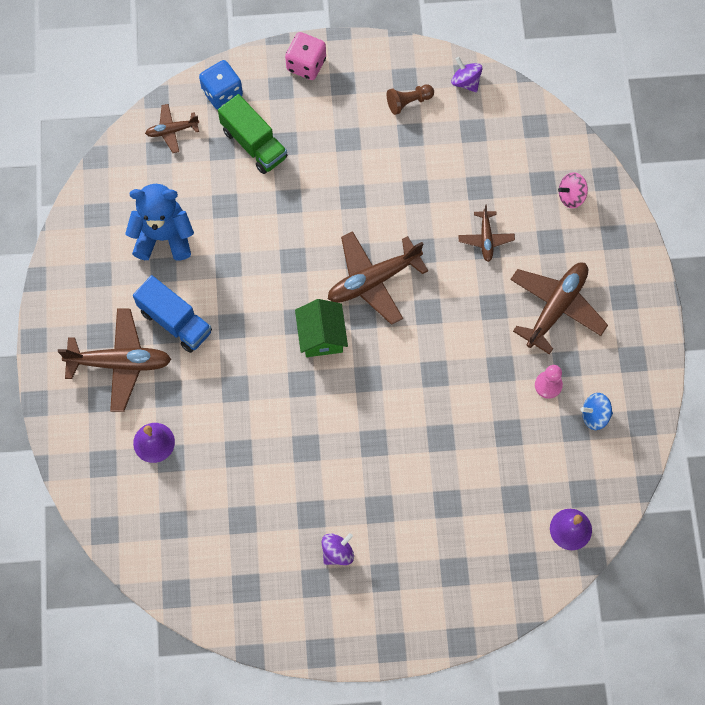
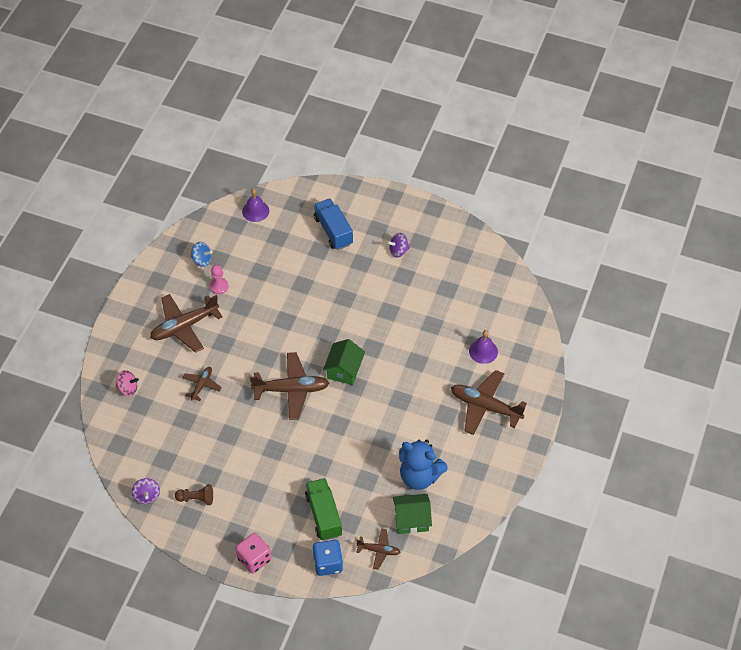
camera: 155 degrees left, 15 degrees down
(150, 181) = (411, 519): none -> green house
(175, 321) = (437, 417): blue truck -> blue truck (333, 231)

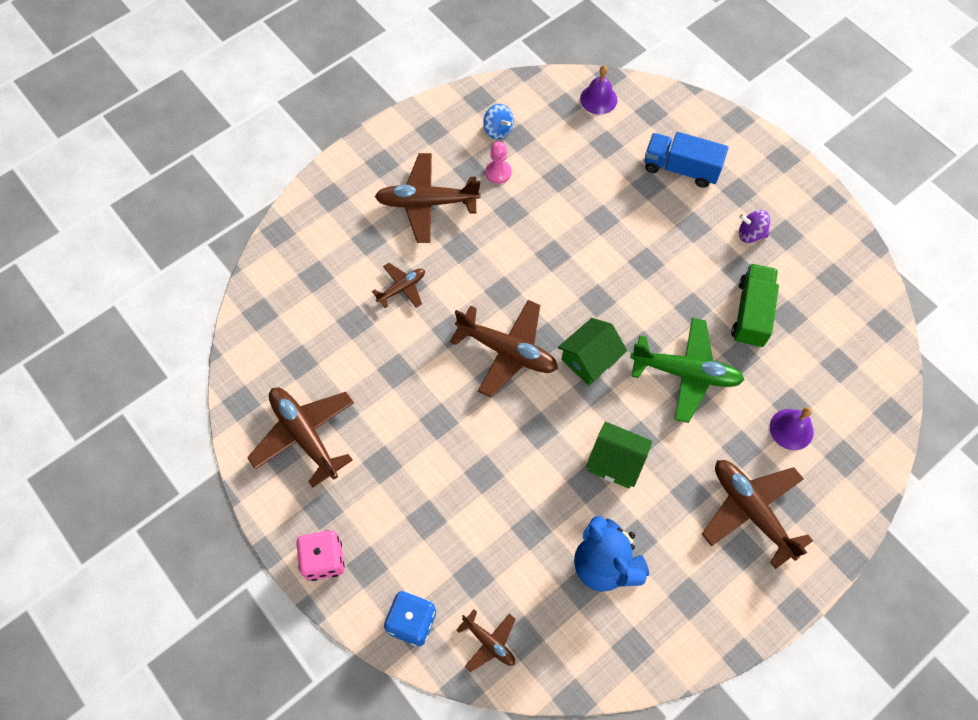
camera: 30 degrees right, 10 degrees up
(128, 388) = (314, 248): pink spinning top -> none
(147, 496) = (249, 398): purple spinning top -> none
(196, 499) = (304, 435): brown pawn -> brown plane
(323, 515) = (447, 548): green truck -> green truck (751, 313)
(333, 231) = (681, 168): blue truck -> blue truck turned 75 degrees counterclockwise
(405, 350) = (686, 373): none -> green plane
(411, 519) = (558, 622): green house -> green house (616, 462)

